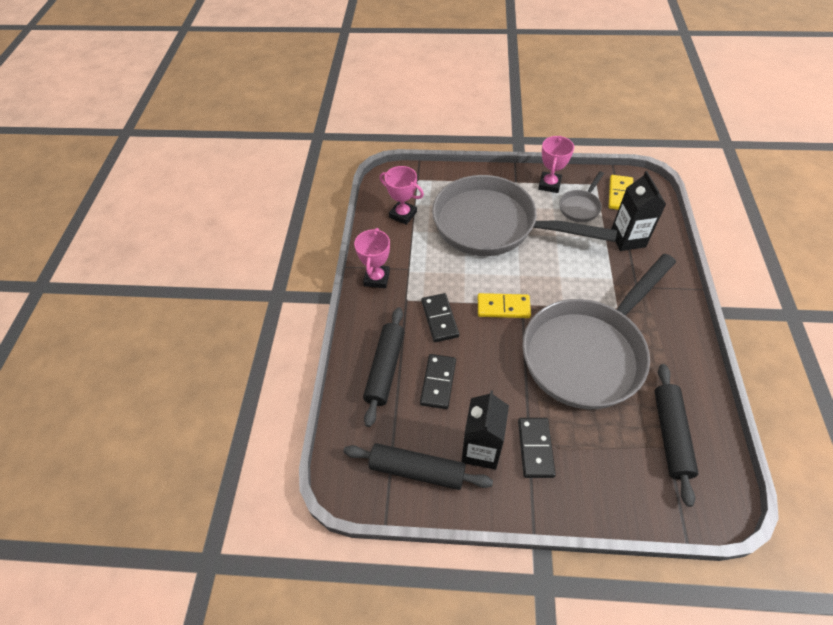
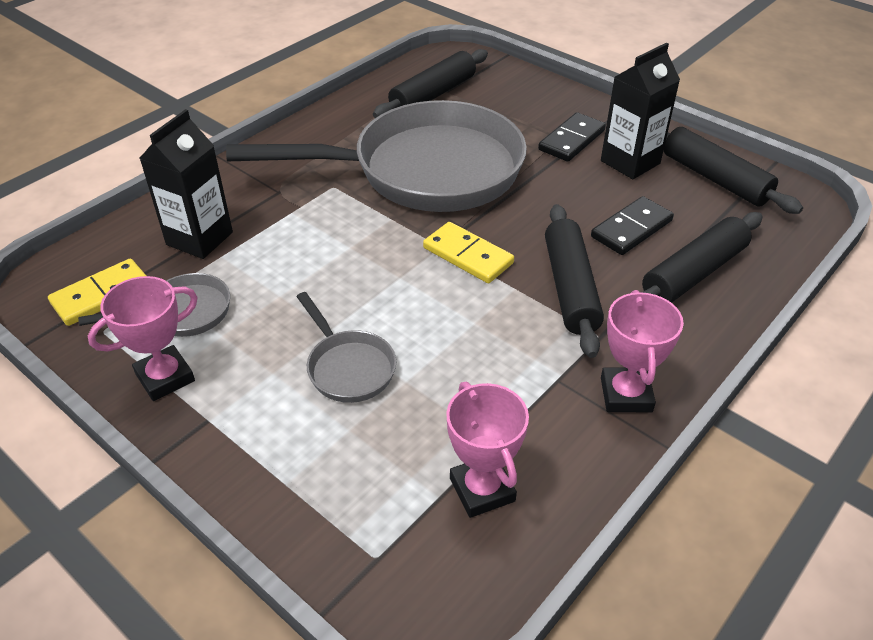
camera: 145 degrees left, 10 degrees down
(377, 278) = (626, 394): pink trophy -> pink trophy turned 45 degrees counterclockwise
(439, 319) = (570, 288): black domino -> black rolling pin
(492, 225) = (348, 367): grey pan -> grey pan, size x0.41

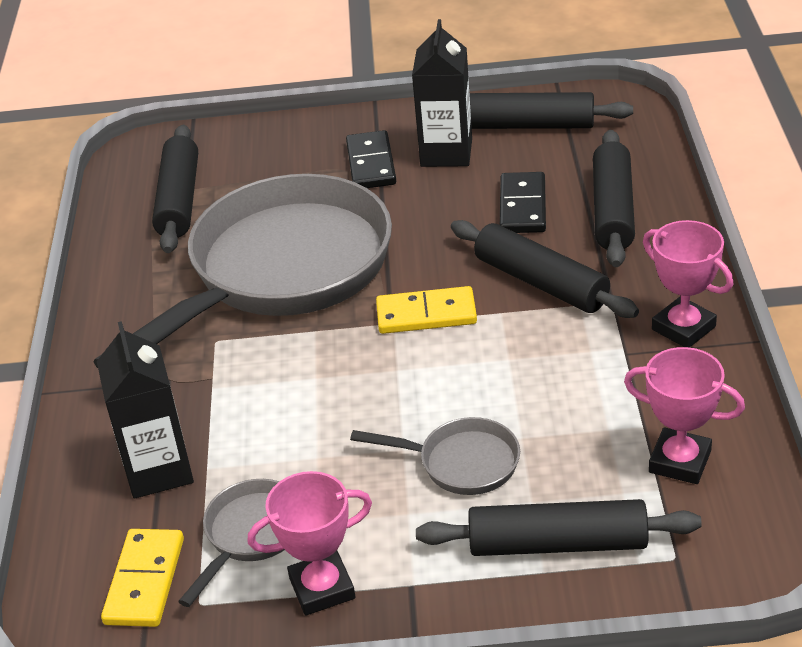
camera: 40 degrees left, 5 degrees down
(165, 377) = (322, 588): pink trophy -> pink trophy turned 60 degrees clockwise
(321, 474) = (557, 544): none -> black rolling pin

